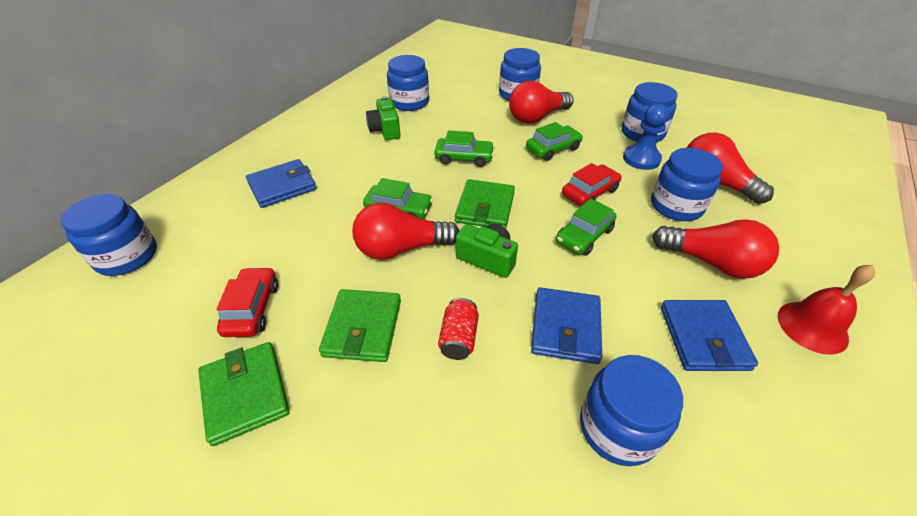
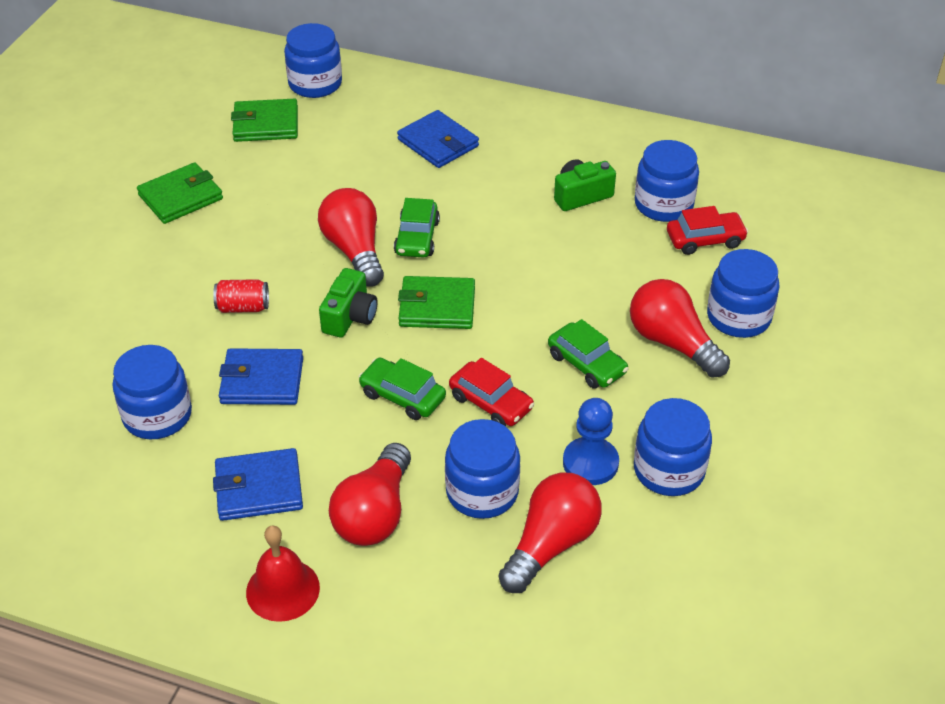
camera: 80 degrees right, 0 degrees up
(252, 308) = (264, 175): red car -> red car (705, 240)
(363, 328) = (249, 245): green wallet -> green wallet (266, 124)
(464, 158) = (536, 277): green car -> none

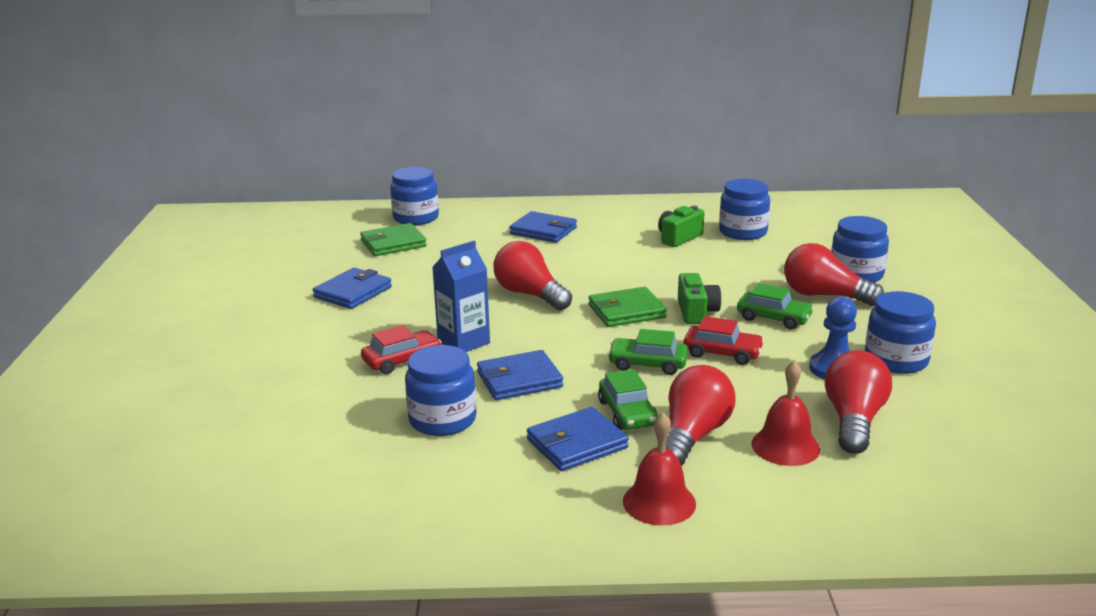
camera: 20 degrees left, 20 degrees down
(181, 197) = (353, 292): green wallet -> blue wallet
(243, 307) = (463, 342): red can -> blue carton
(350, 316) = (560, 330): green camera -> green camera (696, 312)
(375, 513) = (693, 436): red light bulb -> red light bulb turned 150 degrees counterclockwise
(417, 237) = (574, 279): green car -> green car (627, 413)
(454, 557) = (785, 446): none -> red bell
(482, 492) = (767, 403): blue jar -> none
(705, 240) = (790, 243): red car -> red car (402, 360)

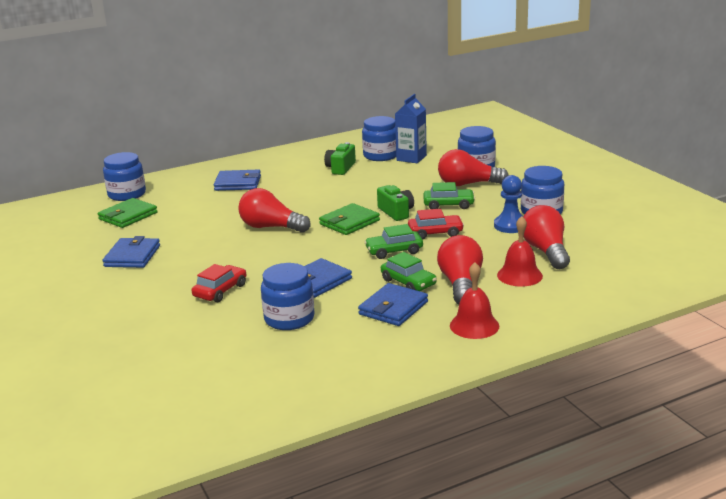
camera: 25 degrees left, 0 degrees up
(463, 342) = (254, 268): blue carton -> blue carton (411, 158)

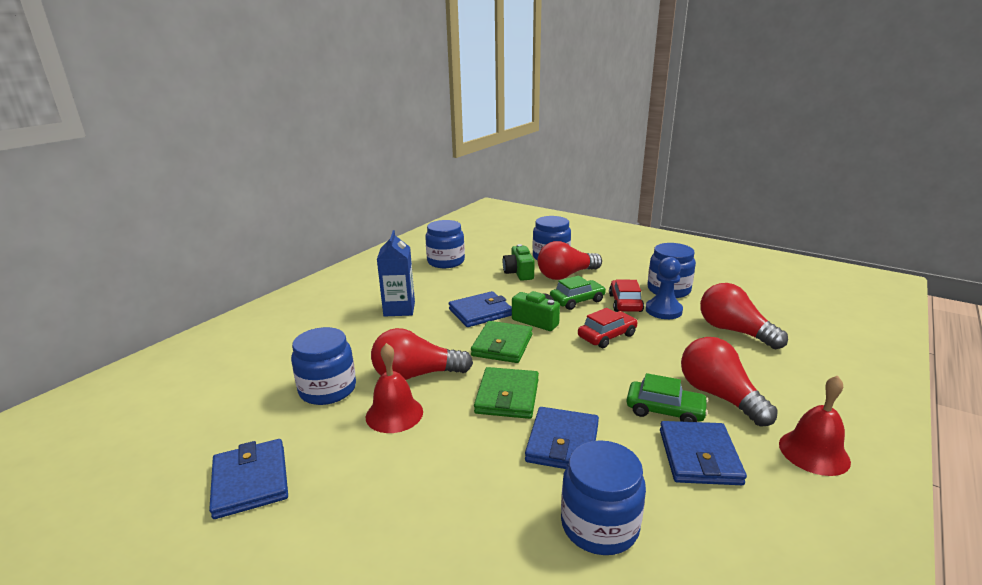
camera: 30 degrees left, 0 degrees up
(127, 194) = (165, 373): blue jar -> blue jar (328, 389)
(128, 216) = (191, 408): green wallet -> green wallet (507, 396)
(220, 291) = (448, 505): red car -> red car (625, 303)
(238, 183) = (315, 324): blue wallet -> blue wallet (480, 312)
(340, 168) = (419, 282): green camera -> green camera (519, 273)
(394, 251) = (595, 370): green car -> none
(411, 158) = (479, 259): blue carton -> blue carton (399, 309)
(519, 275) = (754, 366): red bell -> red bell (394, 414)

